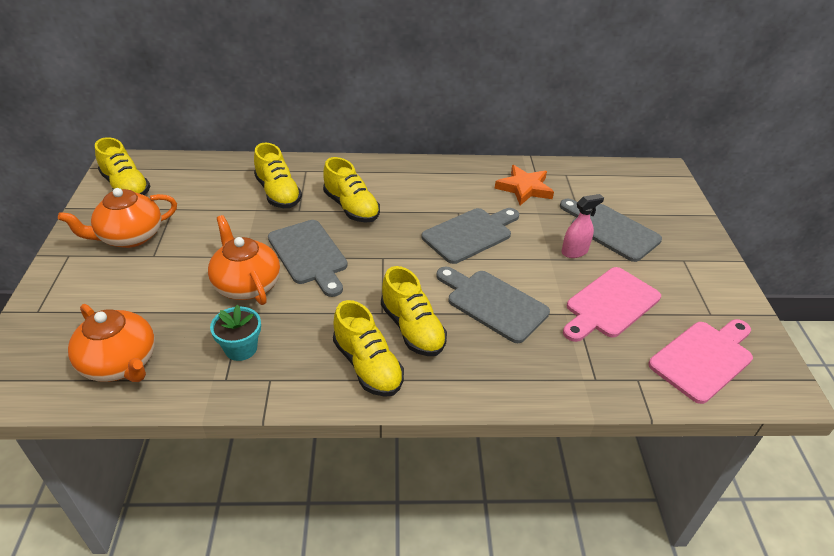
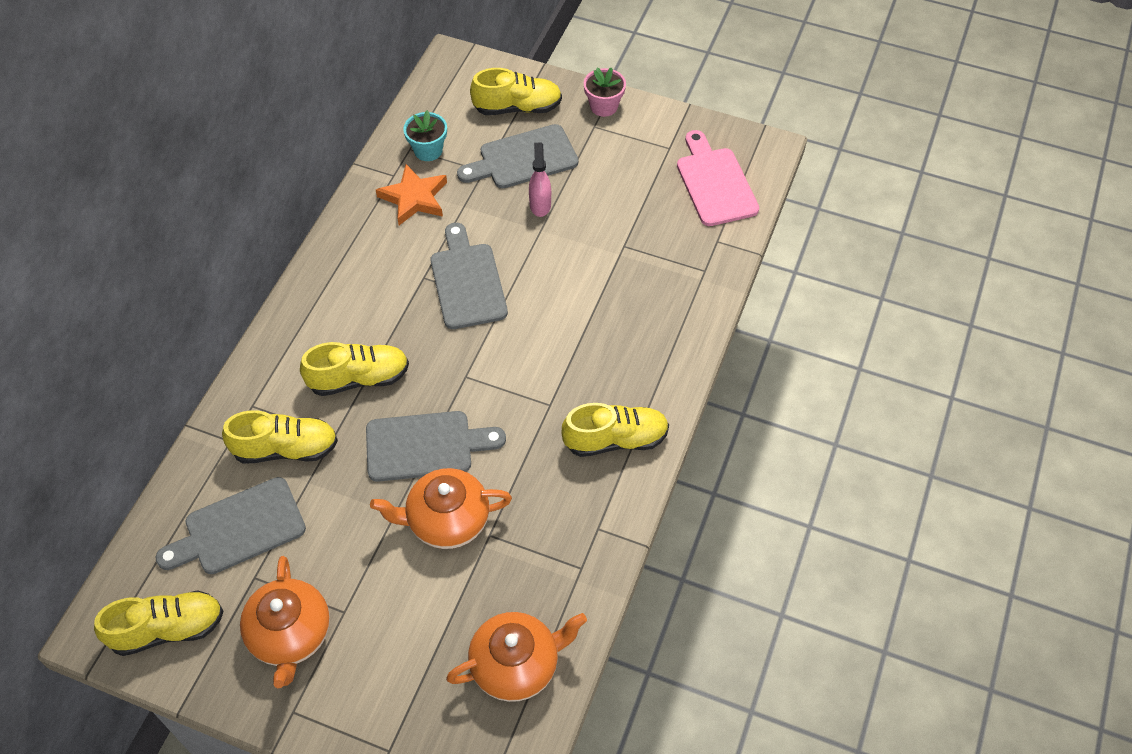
camera: 65 degrees left, 15 degrees up
(241, 348) = (544, 546): turquoise flower pot -> turquoise flower pot (428, 150)
(412, 329) = (584, 386): yellow shoe -> yellow shoe (517, 108)
(493, 303) = (580, 305): grey cutting board -> grey cutting board (239, 528)
(610, 304) = (624, 214): pink cutting board -> none
(710, 260) = (603, 106): none -> pink flower pot

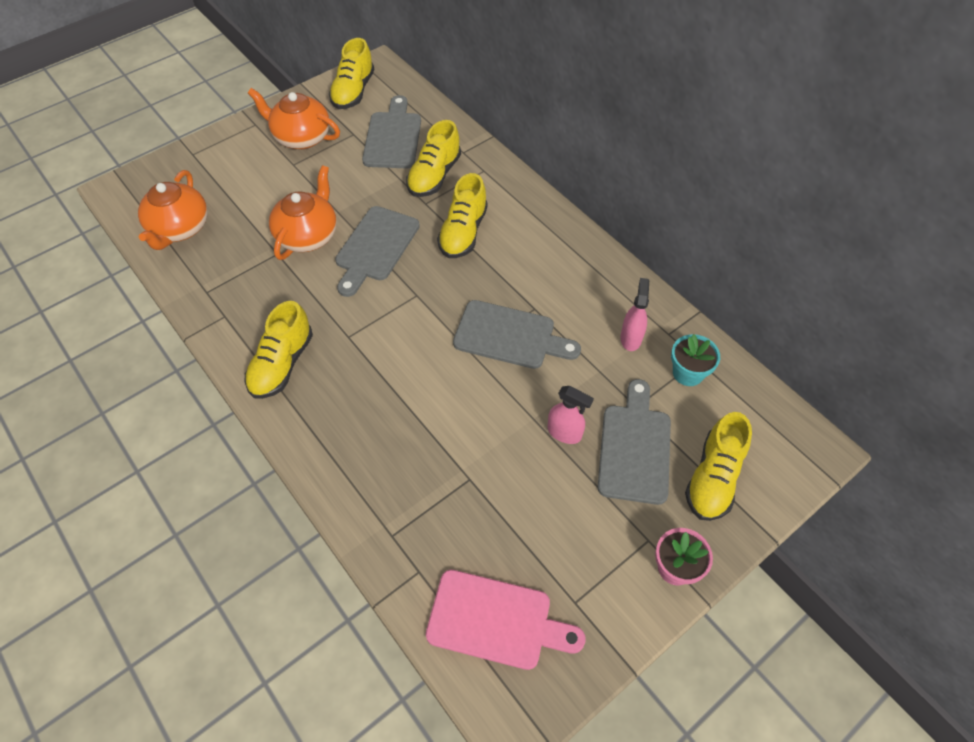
camera: 120 degrees right, 0 degrees up
(414, 198) = (631, 338): orange star -> pink spray bottle

